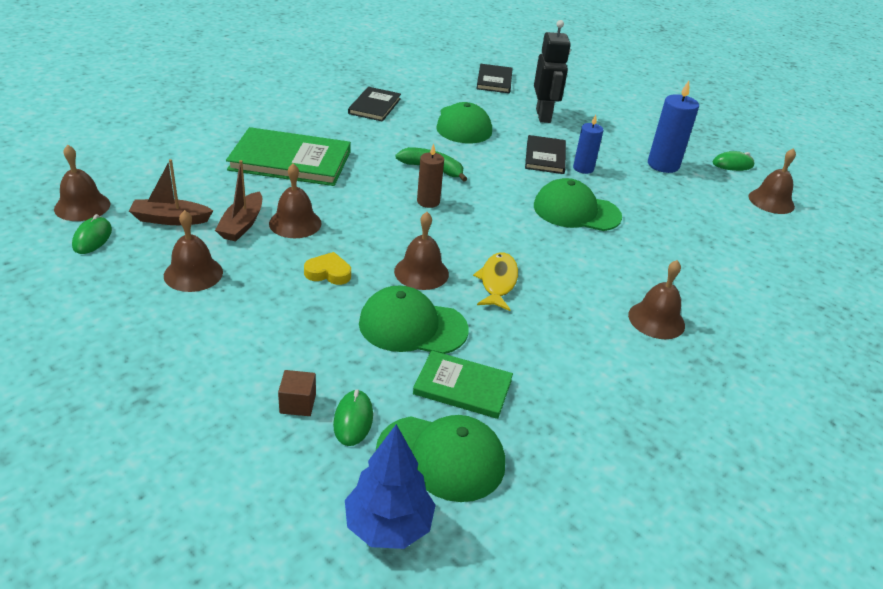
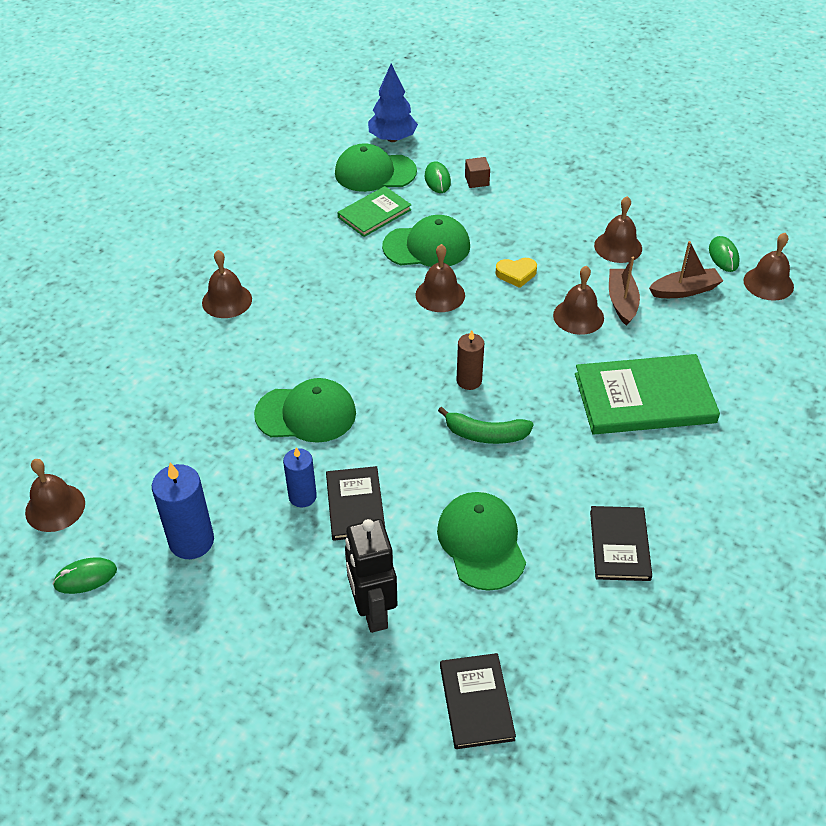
camera: 170 degrees right, 10 degrees up
(463, 387) = (374, 213): green book -> green book turned 45 degrees counterclockwise
(497, 282) = (371, 302): yellow fish -> none

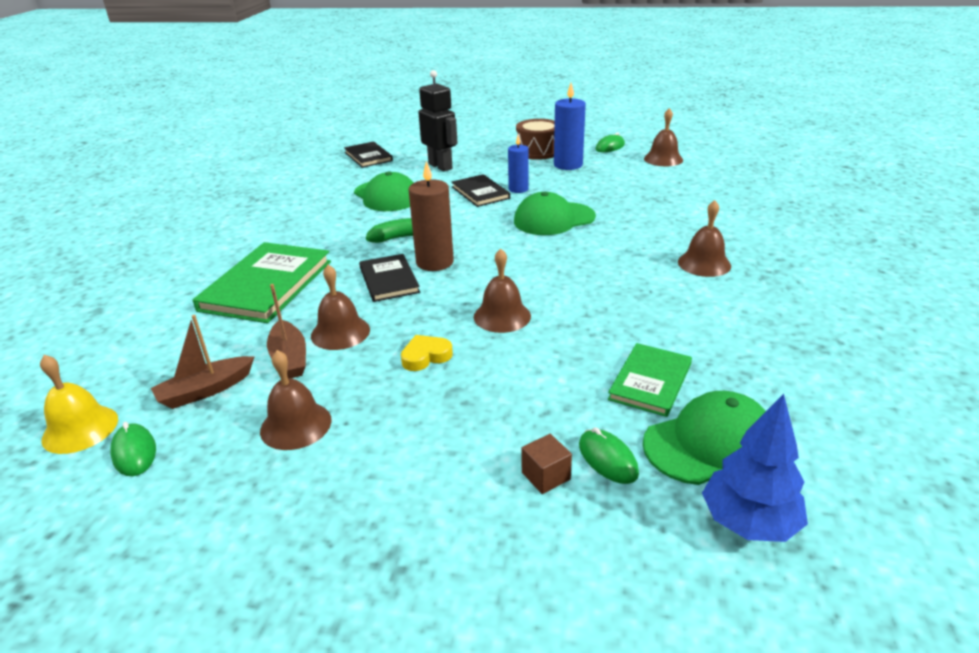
camera: 160 degrees right, 15 degrees down
(199, 606) = (538, 151): none -> brown drum
(427, 246) = (551, 359): green cap -> none
(469, 381) = (435, 262): brown candle -> brown candle, size x1.56
(619, 545) = (290, 212): black book -> black book (389, 280)
(644, 398) = (267, 285): green book -> green book turned 45 degrees counterclockwise
(768, 283) = (80, 429): brown bell -> yellow bell

